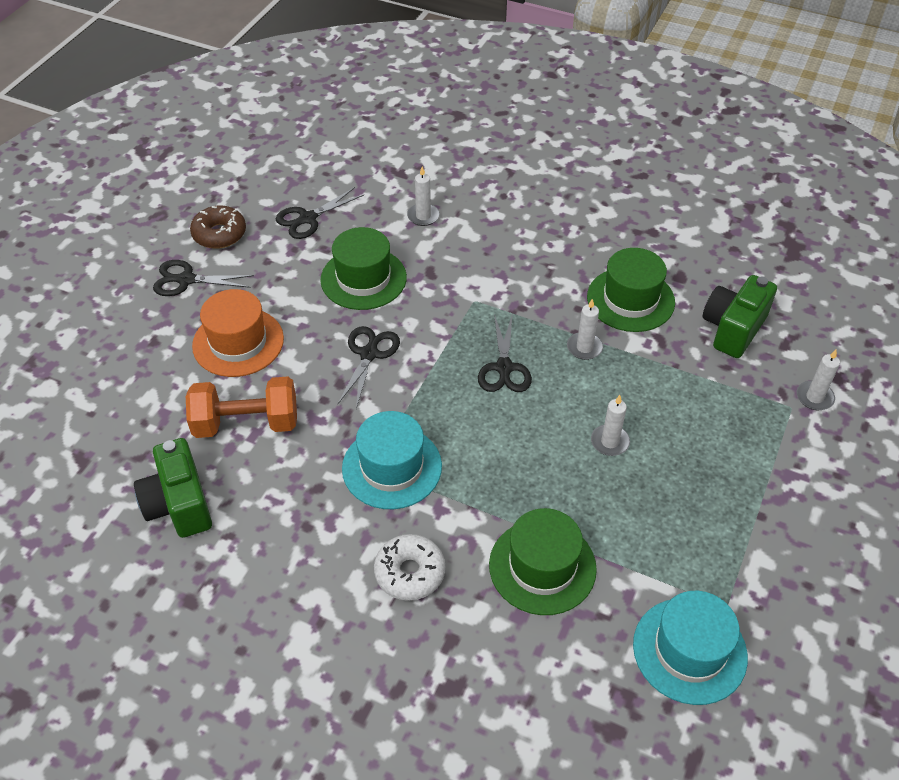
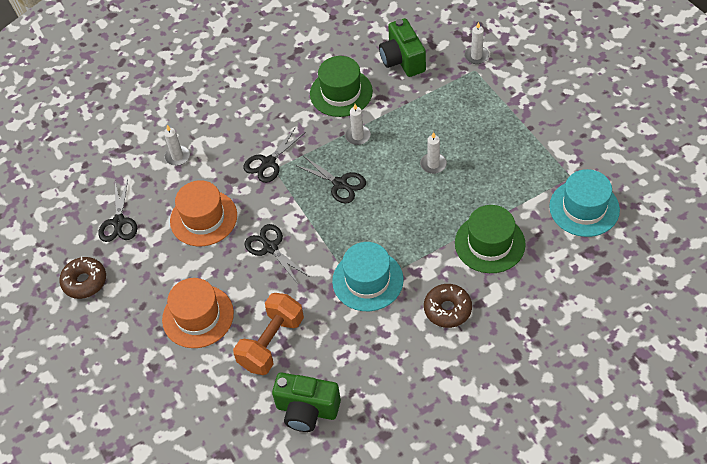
camera: 50 degrees left, 5 degrees up
(186, 280) = (112, 322): black scissors -> black scissors (268, 162)
(363, 278) = (203, 218): green hat -> orange hat
(410, 572) = (447, 309): white donut -> brown donut

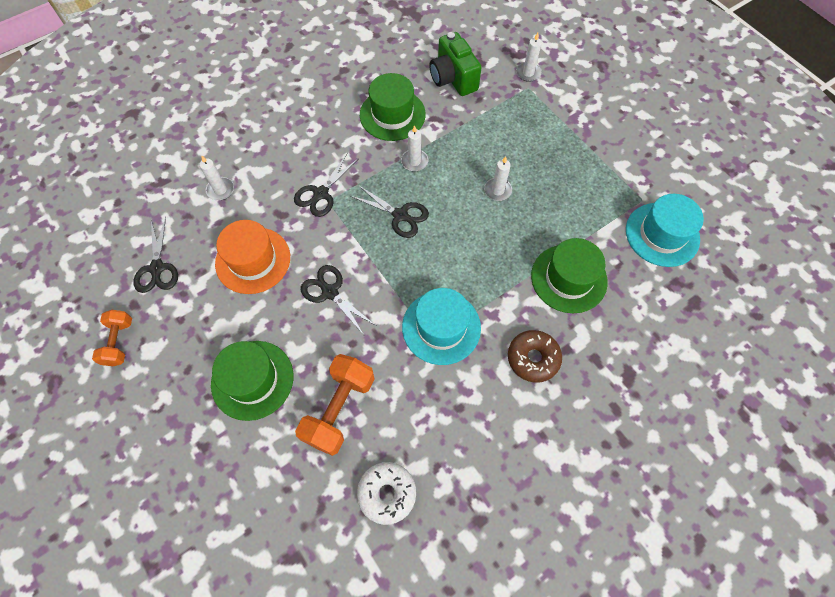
camera: 10 degrees left, 10 degrees up
(85, 281) = (119, 342): brown donut -> orange dumbbell
(198, 316) = (252, 380): orange hat -> green hat
(307, 410) = (387, 493): green camera -> white donut

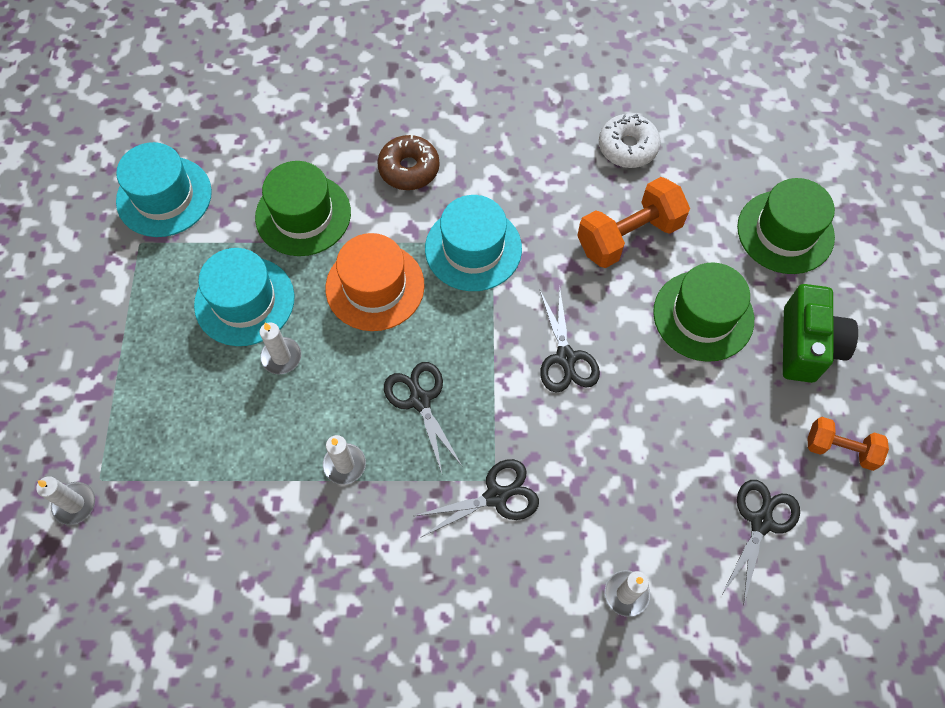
camera: 145 degrees left, 0 degrees up
(119, 342) = (840, 449): orange dumbbell -> orange dumbbell turned 75 degrees clockwise
(253, 260) = (634, 456): orange hat -> orange hat (375, 287)
(392, 114) = (313, 563): green hat -> green hat (785, 232)
(453, 79) = (180, 568): green camera -> green camera (807, 345)
(548, 206) = (244, 301): none -> turquoise hat

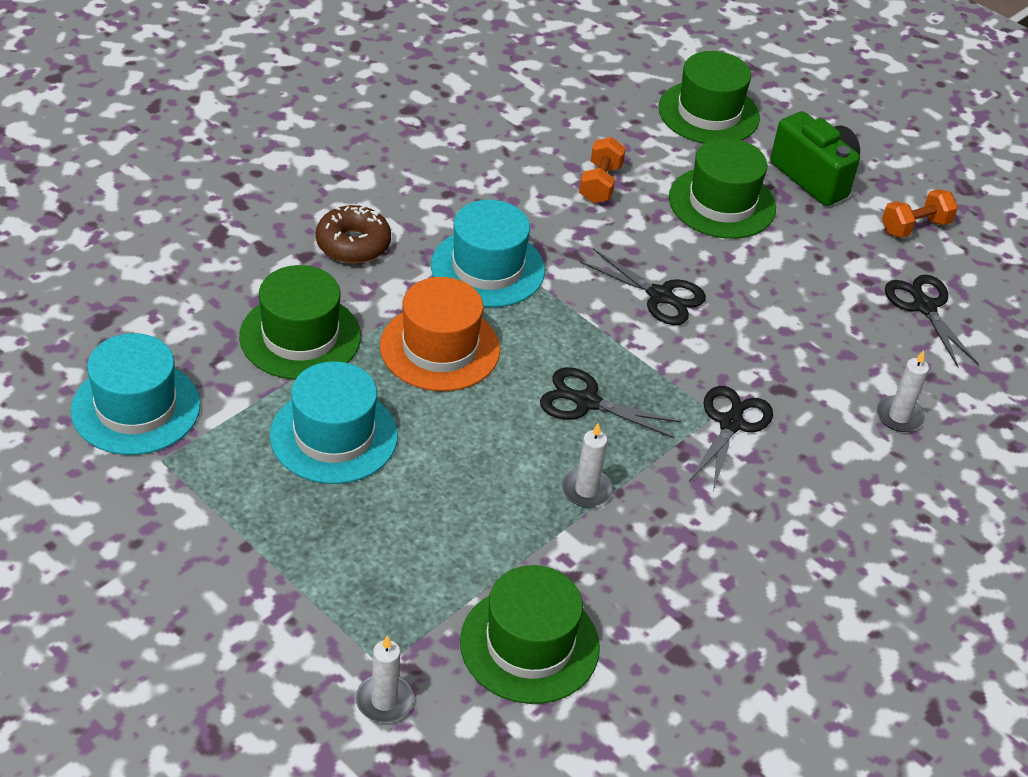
camera: 50 degrees left, 20 degrees down
(188, 541) = (529, 644): none -> green hat
(281, 357) = (426, 453): white candle -> none
(627, 147) = (519, 123): white donut -> none
(628, 236) = (600, 184): orange dumbbell -> orange dumbbell, size x0.61

